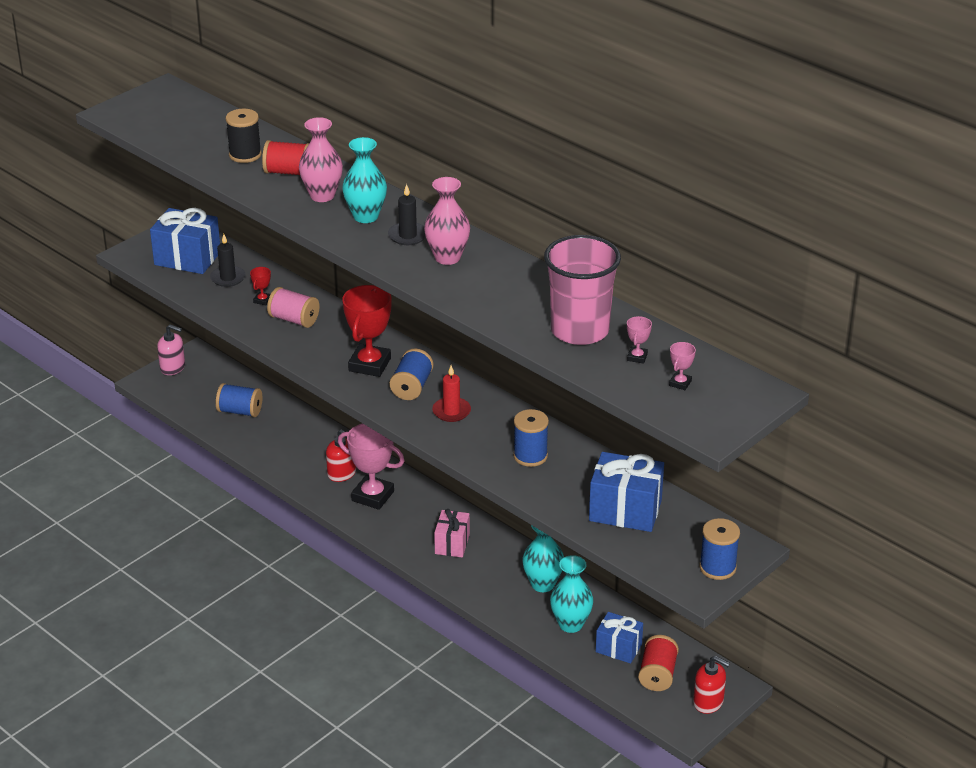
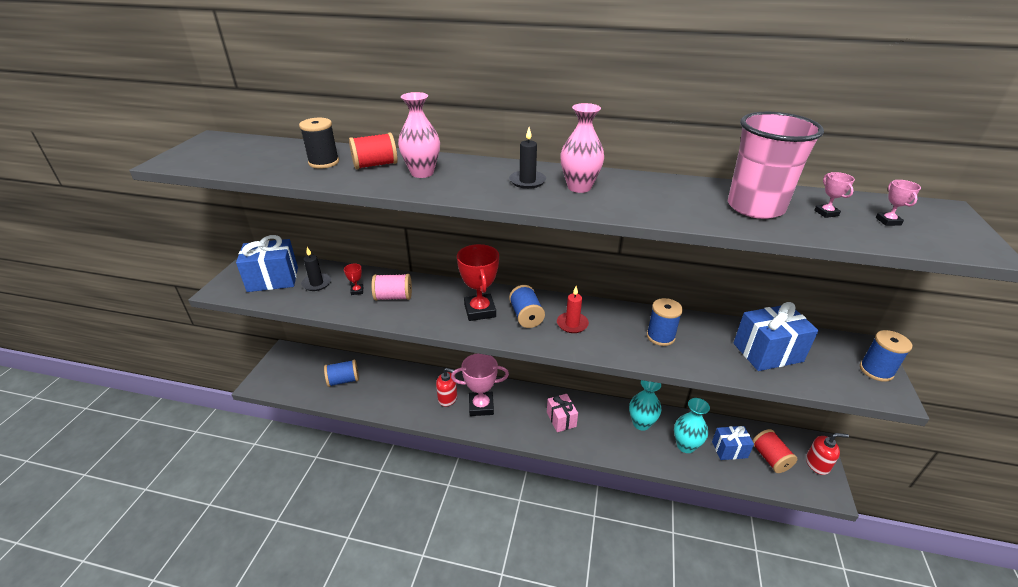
camera: 30 degrees left, 0 degrees up
(173, 367) = (273, 366): pink soap dispenser -> none
(365, 216) = (476, 177): turquoise vase -> none

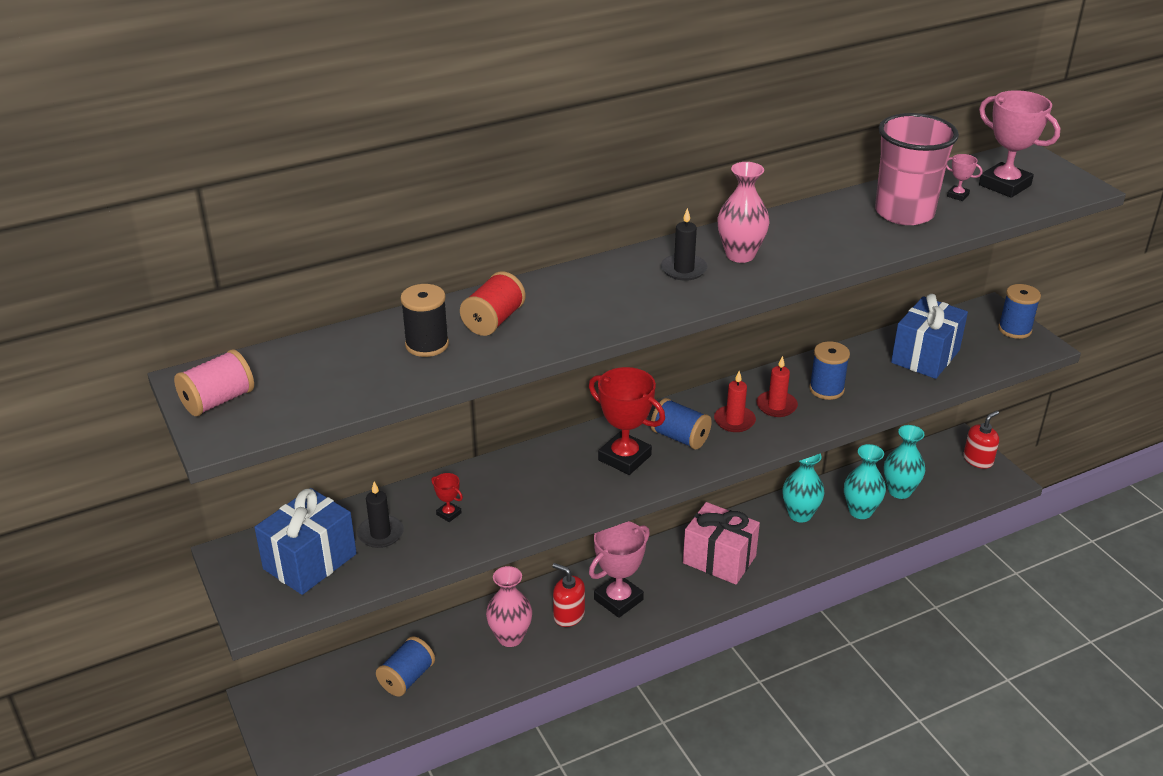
camera: 40 degrees left, 0 degrees up
(393, 297) = (505, 496): pink spool -> pink spool (218, 401)
(422, 173) = (564, 307): pink vase -> pink vase (510, 637)
(447, 398) = (568, 615): red soap dispenser -> red soap dispenser turned 120 degrees counterclockwise
(561, 419) = (719, 559): pink gift -> pink gift, size x1.58
(611, 329) = (776, 406): none -> red candle
(729, 449) = (899, 491): blue gift -> turquoise vase
(770, 458) = (938, 478): red spool -> none
(888, 221) = (1004, 185): pink trophy -> pink trophy, size x2.26

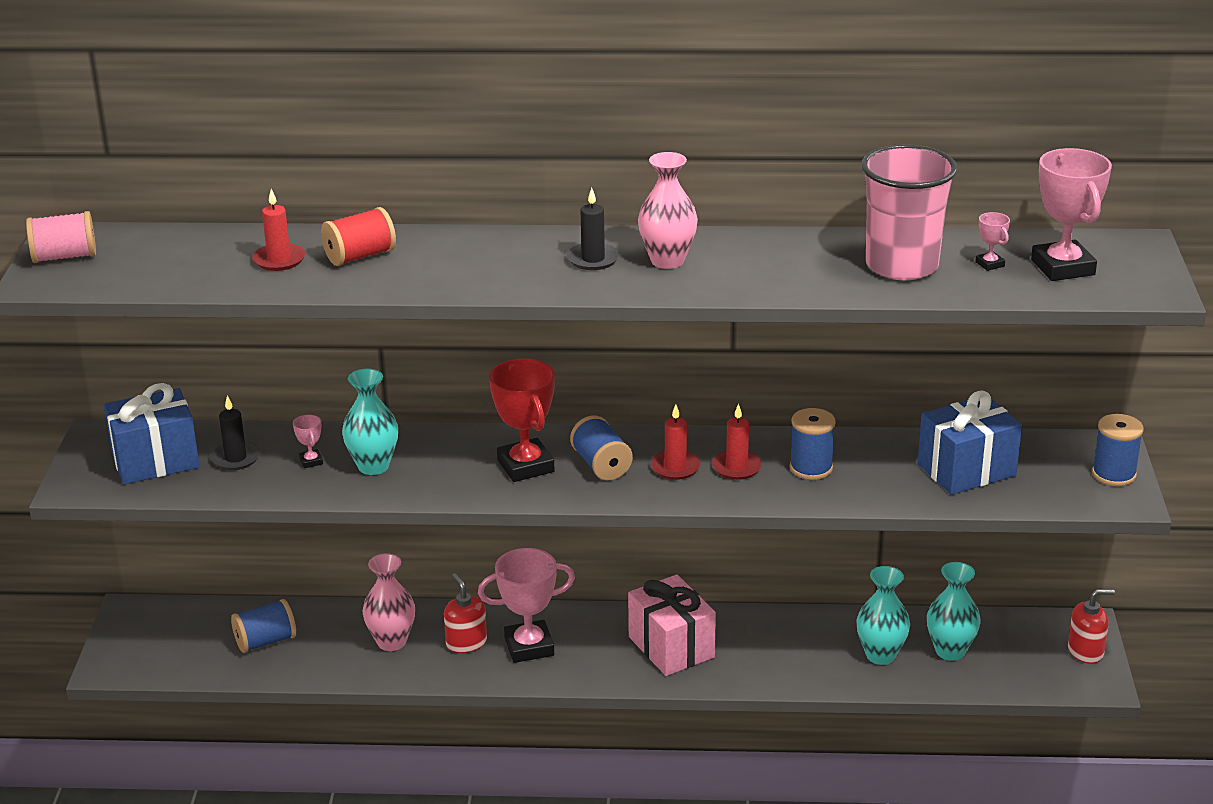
camera: 30 degrees right, 5 degrees down
(427, 345) = (279, 260): black spool -> red candle
(449, 514) = (311, 461): red trophy -> pink trophy
(800, 514) = (806, 635): turquoise vase -> turquoise vase (373, 466)

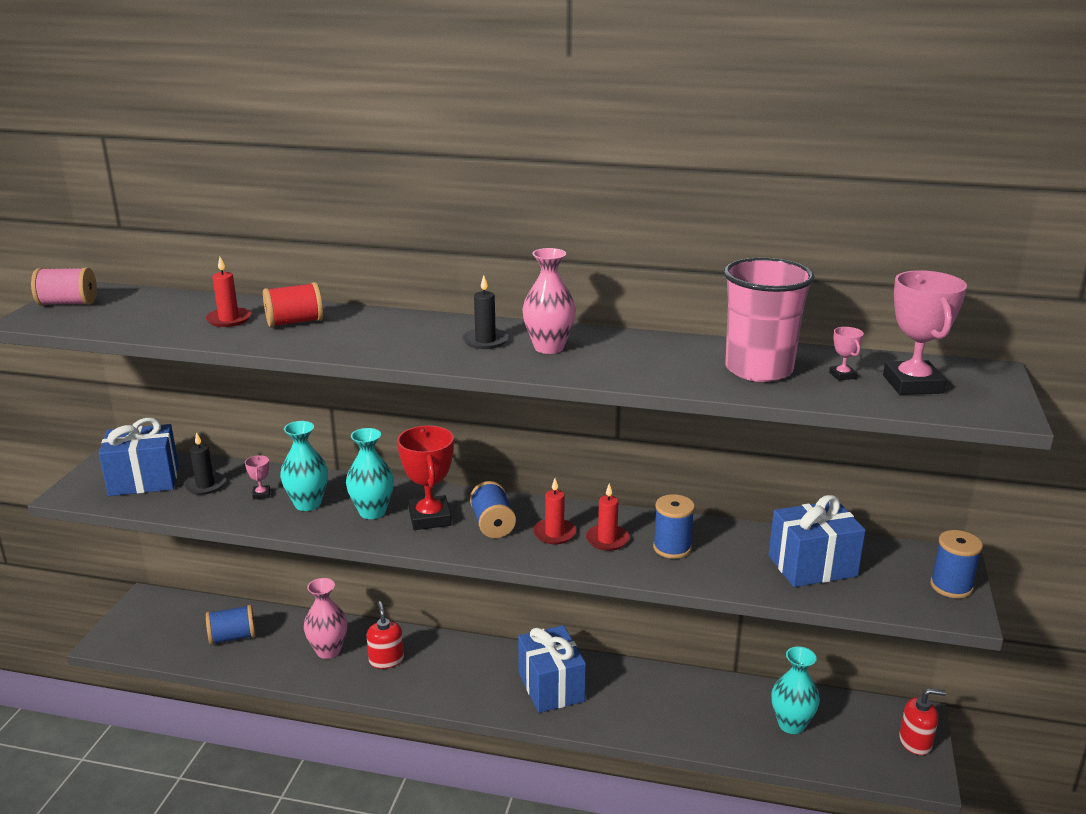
camera: 10 degrees right, 5 degrees down
(529, 646) = (435, 670): pink trophy -> none
(671, 647) = (551, 687): pink gift -> blue gift
(880, 655) = (728, 720): turquoise vase -> turquoise vase (372, 512)

